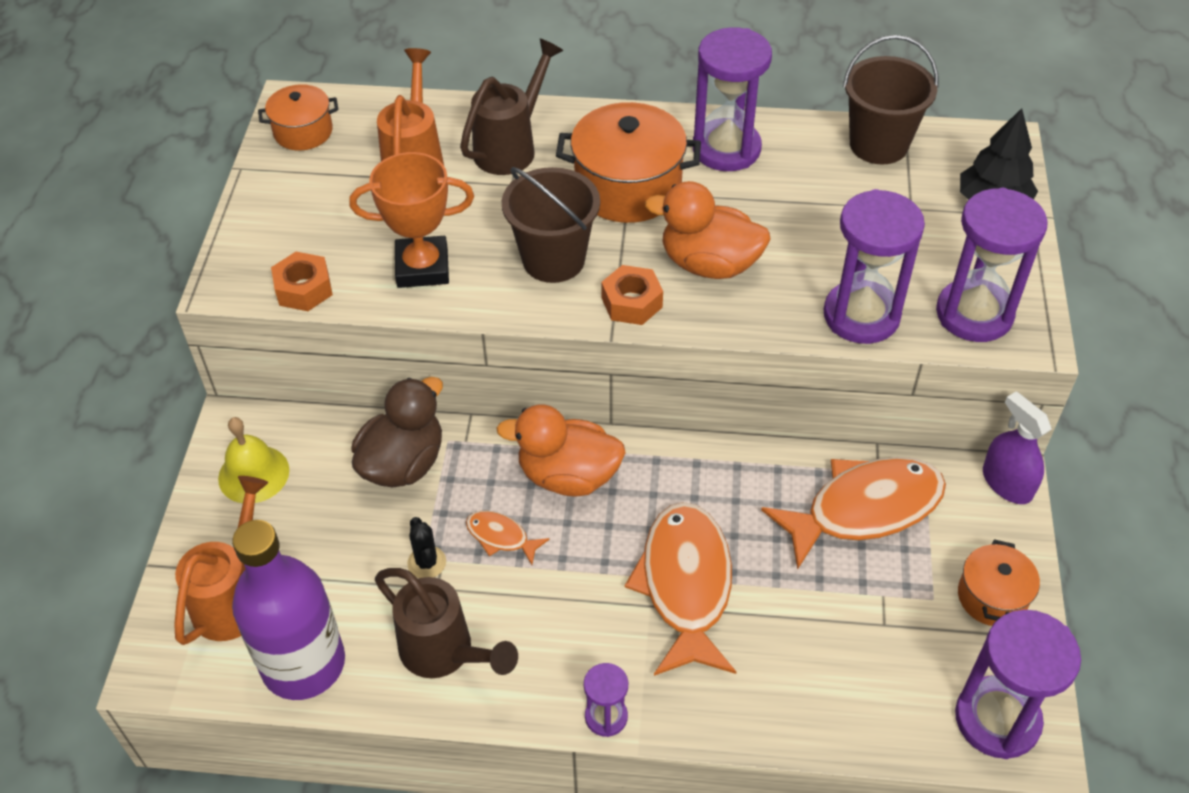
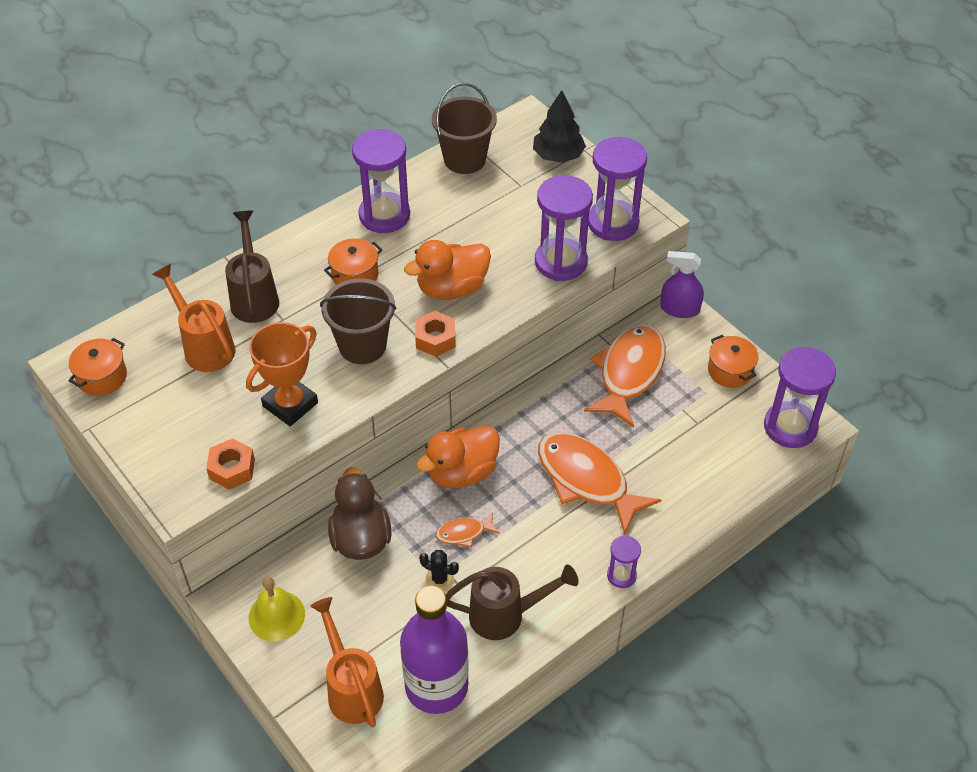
camera: 45 degrees left, 0 degrees up
(628, 187) = (355, 275): orange pot -> orange pot, size x0.58

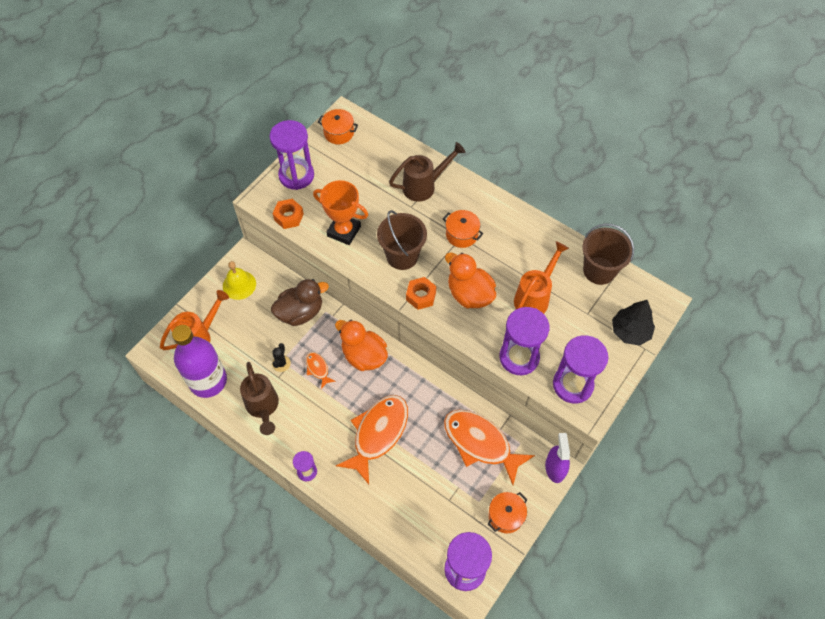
camera: 75 degrees right, 10 degrees up
(204, 346) = (376, 173): orange watering can -> orange watering can (535, 297)
(384, 215) = (523, 236): purple hourglass -> purple hourglass (296, 175)
(629, 373) = (480, 443): orange fish -> orange fish turned 150 degrees counterclockwise

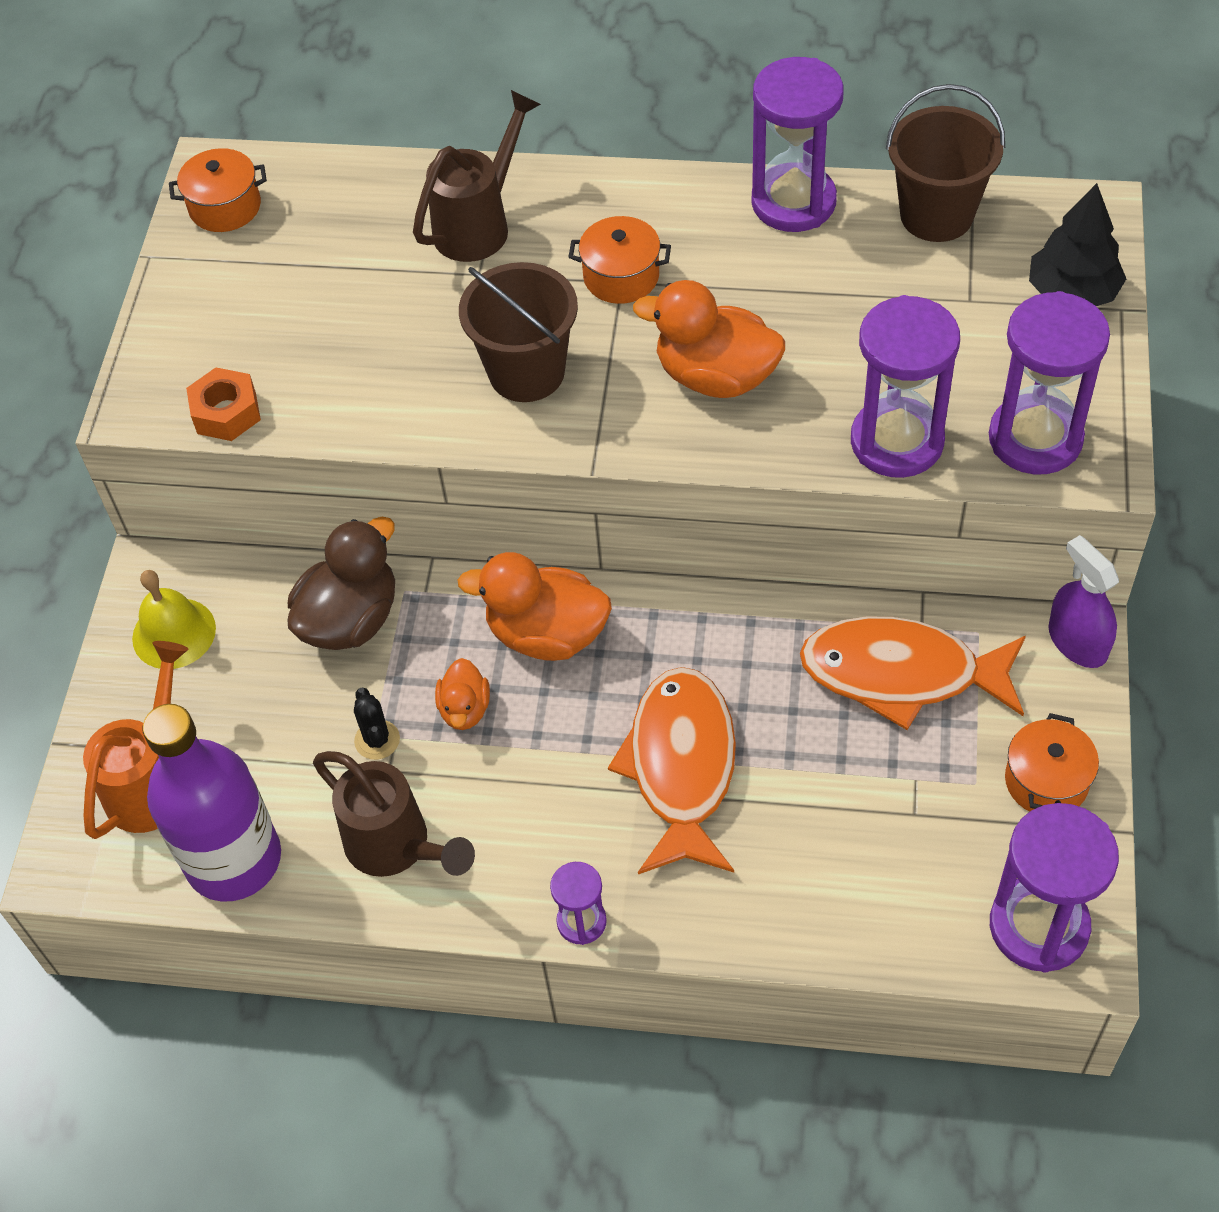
camera: 25 degrees left, 5 degrees down
(296, 175) = (188, 327): purple hourglass -> purple hourglass (793, 202)
(318, 368) = (465, 709): orange fish -> orange duck
(344, 231) = (368, 384): orange trophy -> none
(421, 296) = (619, 427): orange nut -> none
(535, 297) = (848, 319): orange watering can -> none

